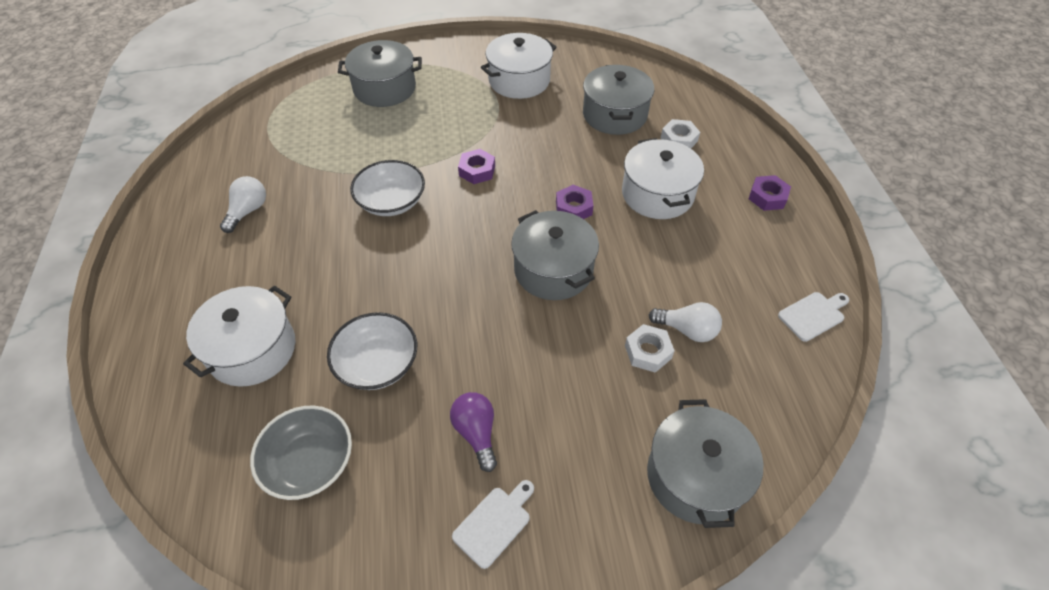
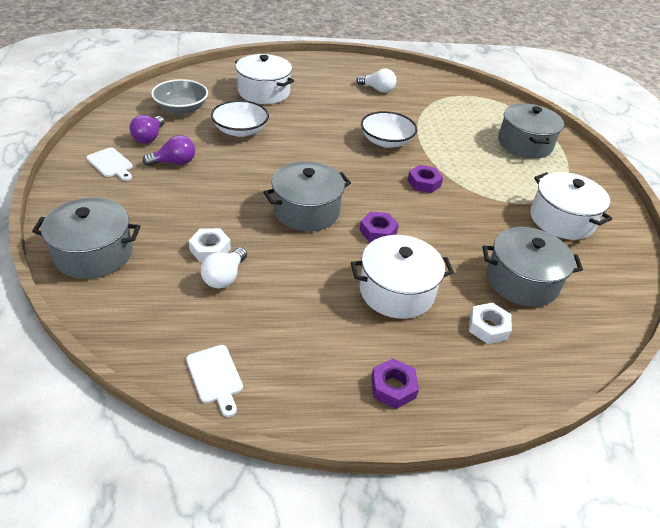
camera: 90 degrees right, 10 degrees down
(410, 488) = (149, 137): none -> purple light bulb

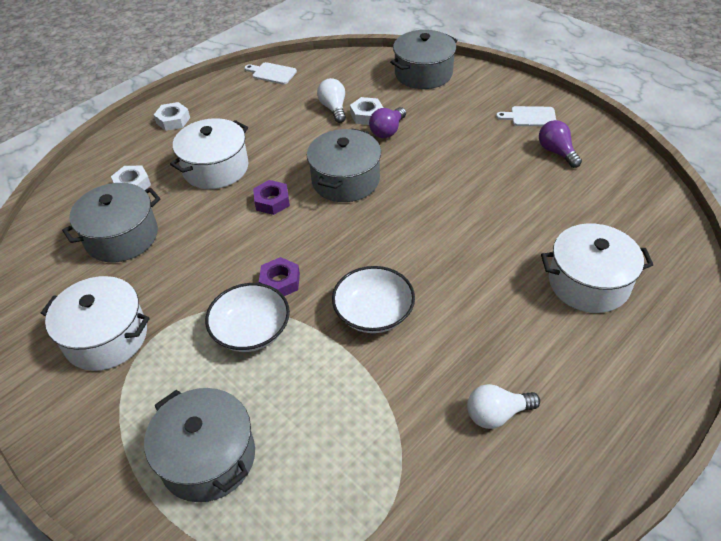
camera: 145 degrees right, 5 degrees up
(174, 162) = (497, 147): purple light bulb -> purple light bulb (387, 131)
(181, 108) = (601, 197): grey bowl -> none
(240, 130) = (513, 213): white bowl -> white bowl (251, 330)
(393, 387) = (173, 120): purple nut -> white nut

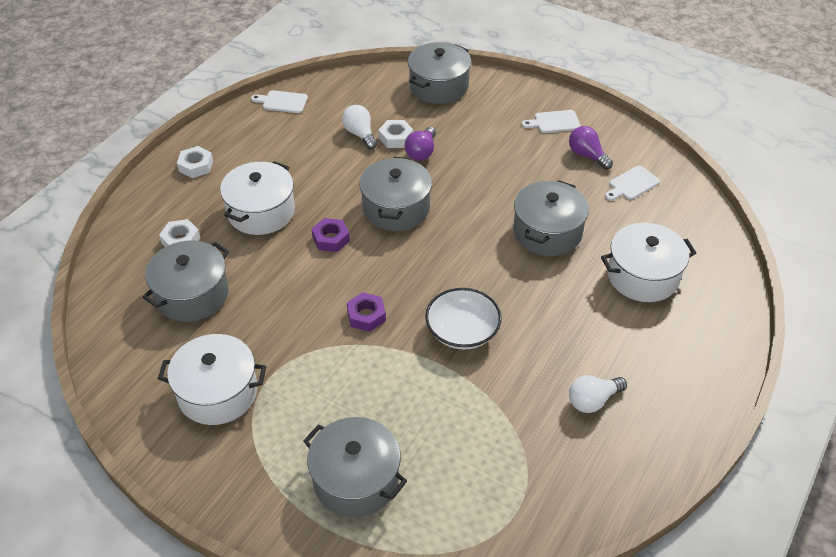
camera: 15 degrees left, 0 degrees up
(251, 330) = (355, 364): white bowl -> none
(494, 223) = (547, 232): none -> grey pot
(599, 186) = (632, 184): none -> white cutting board

